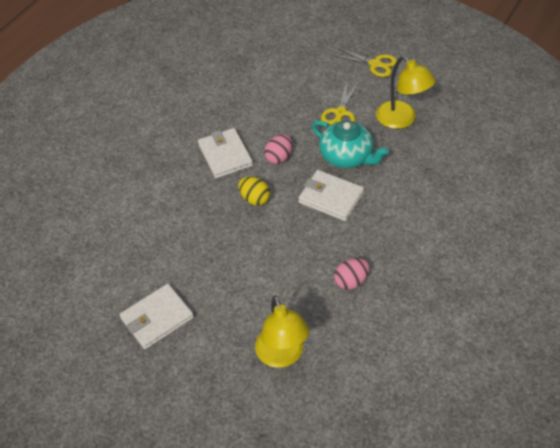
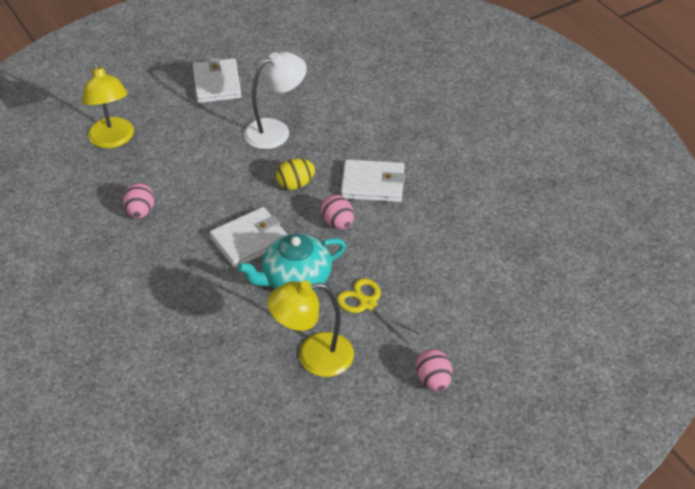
camera: 115 degrees right, 5 degrees down
(198, 241) = (275, 130): none -> white lamp
(282, 356) = (113, 140): yellow lamp -> yellow lamp turned 120 degrees counterclockwise
(375, 64) = (433, 380): yellow scissors -> pink egg

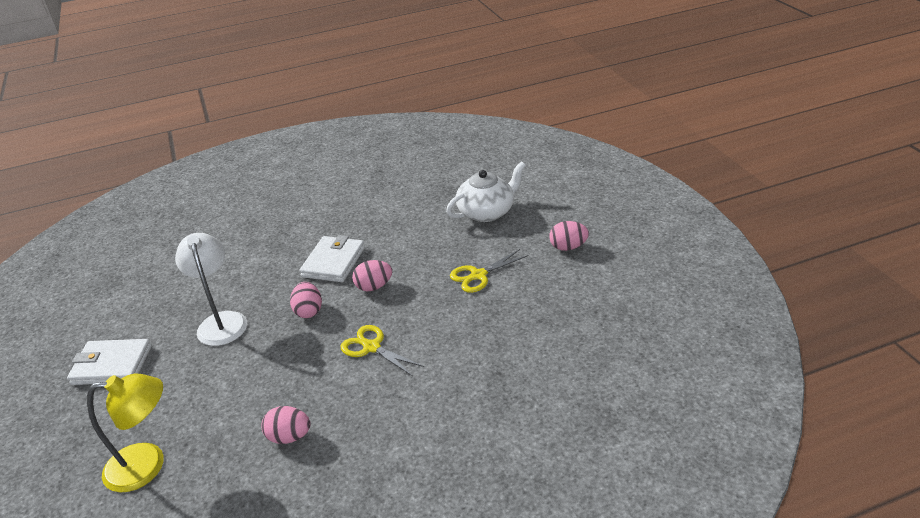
camera: 75 degrees left, 10 degrees down
(249, 240) = (372, 347): white wallet -> yellow scissors
(295, 184) = (308, 311): yellow egg -> pink egg
(295, 279) = (434, 318): turquoise teapot -> none
(313, 356) = (531, 311): yellow lamp -> none
(489, 295) = (487, 212): none -> white teapot

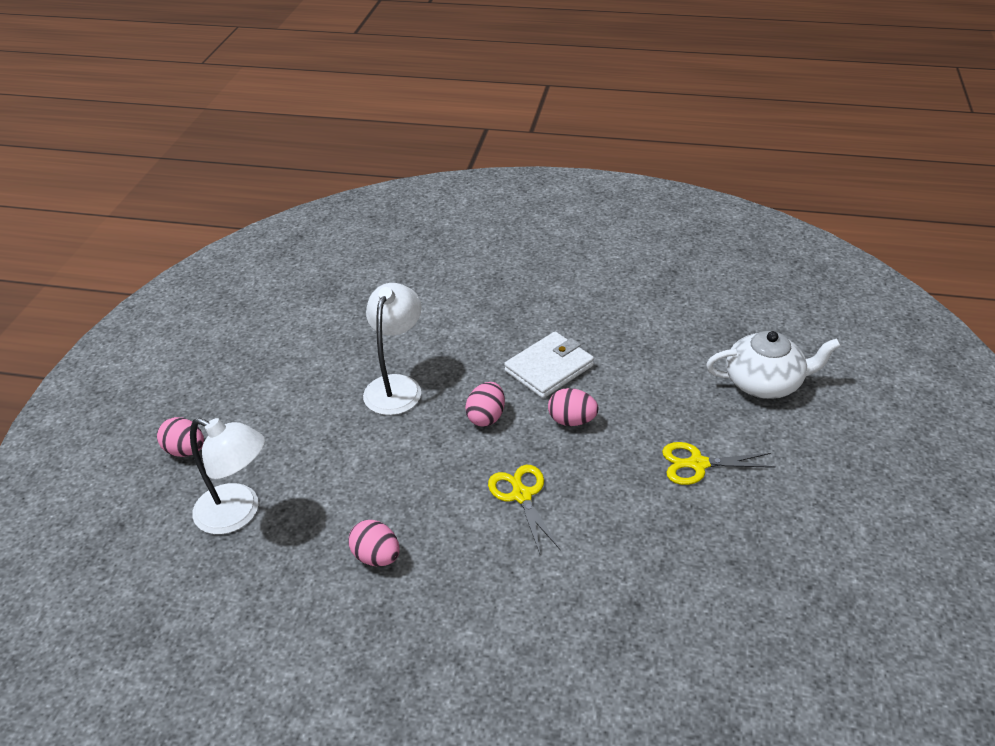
camera: 30 degrees right, 5 degrees up
(112, 365) = (273, 385): white wallet -> none
(147, 465) = (238, 513): yellow lamp -> white lamp
(568, 247) = (835, 480): pink egg -> pink egg (185, 450)

